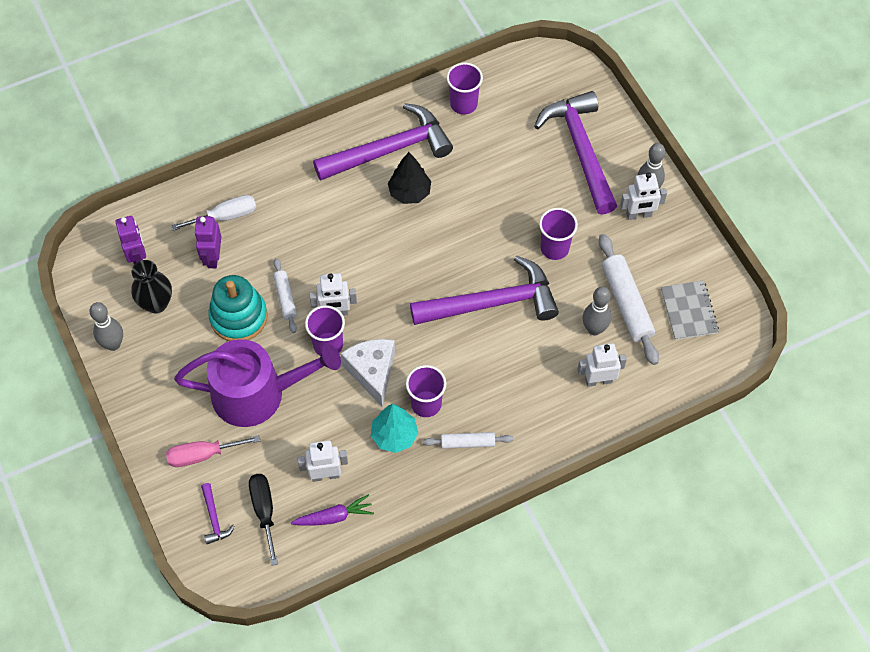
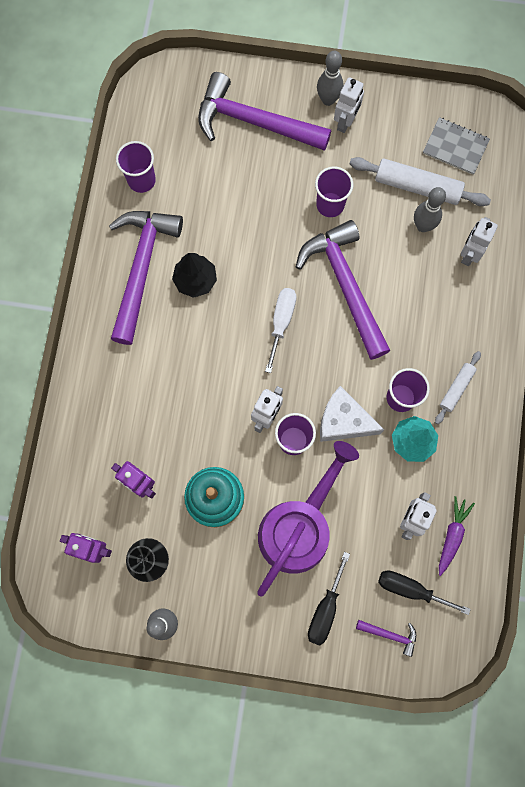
camera: 55 degrees left, 15 degrees up
(202, 455) = (325, 609): pink screwdriver -> black screwdriver
(225, 216) = (106, 446): white screwdriver -> white screwdriver (281, 322)
(285, 298) = (224, 447): white rolling pin -> none
(492, 303) = (345, 286): purple hammer -> purple hammer turned 45 degrees counterclockwise

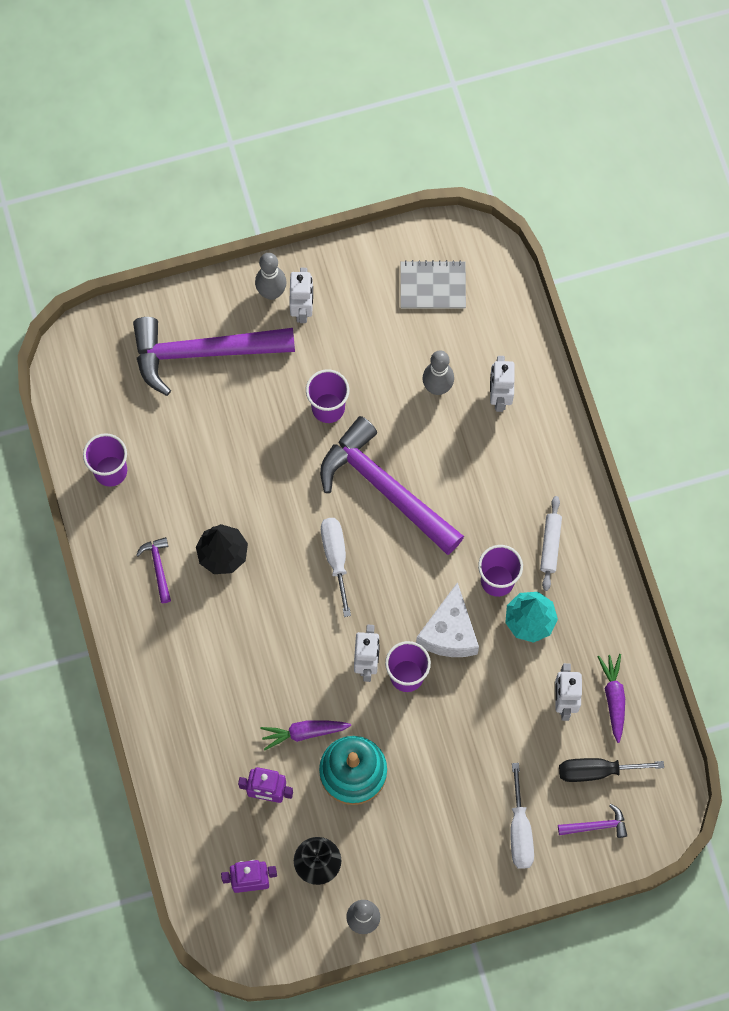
camera: 25 degrees left, 5 degrees down
(141, 269) = (158, 567): purple hammer -> purple hammer, size x0.40
(191, 448) = (304, 732): none -> purple carrot
(299, 527) = (454, 761): purple watering can -> none
(325, 609) = (520, 831): black screwdriver -> white screwdriver
(343, 421) = (449, 632): white cheese -> white cheese turned 75 degrees counterclockwise
(417, 186) = (412, 347): white rolling pin -> none

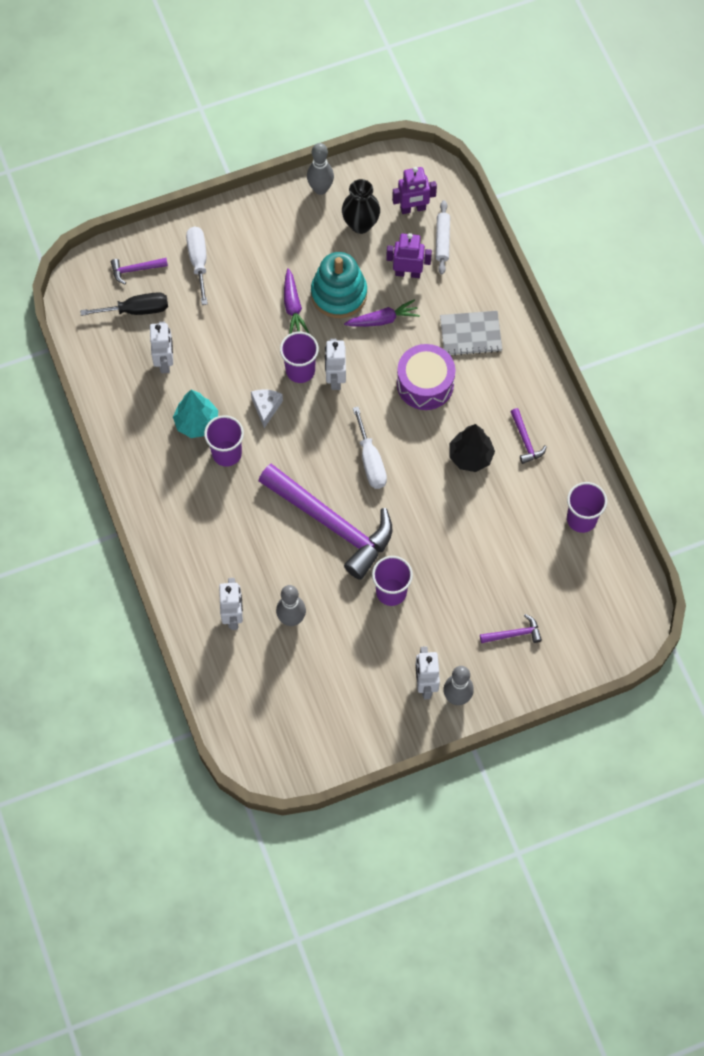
camera: 175 degrees right, 5 degrees down
(203, 352) = (514, 634): purple hammer -> purple hammer, size x0.40
(263, 646) = (425, 384): none -> purple drum
(432, 286) = (303, 717): grey notebook -> grey notebook (470, 334)
(449, 632) = (266, 408): white cheese -> white cheese, size x0.59
(550, 545) = (181, 487): white rolling pin -> white rolling pin (442, 240)
(613, 698) = (123, 367): purple carrot -> purple carrot (293, 307)

